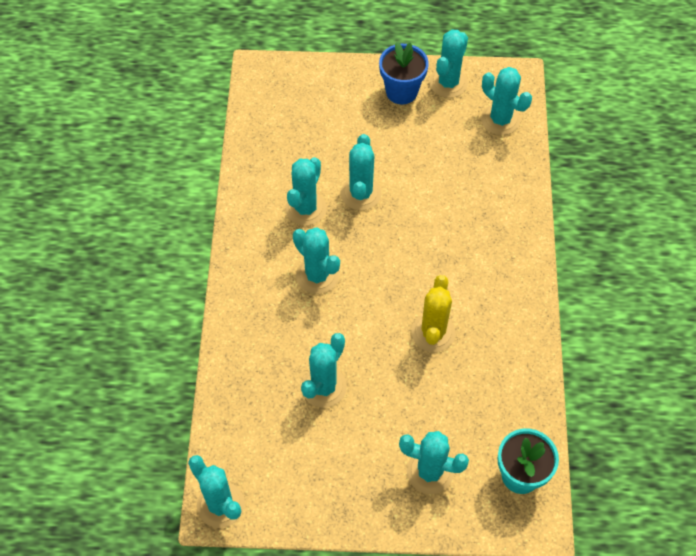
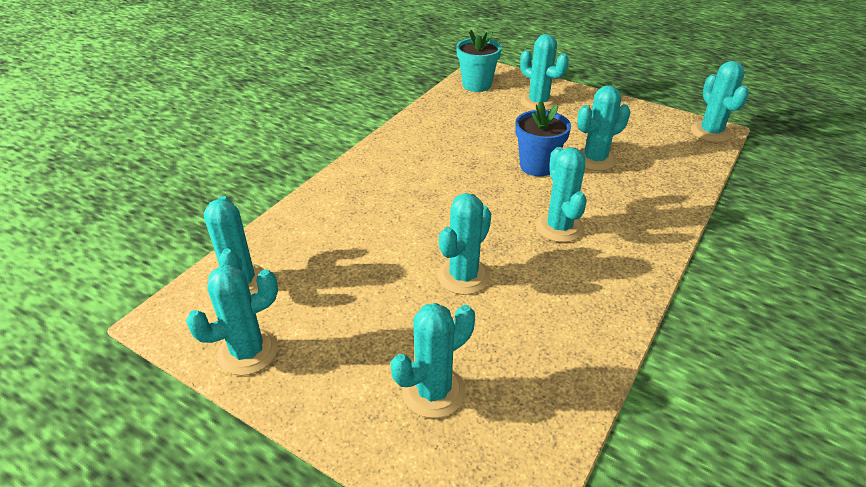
camera: 150 degrees left, 20 degrees down
(305, 208) = (538, 287): turquoise cactus -> turquoise cactus (433, 391)
(401, 91) = (316, 369): blue flower pot -> blue flower pot (537, 166)
(433, 333) = (477, 158): yellow cactus -> none

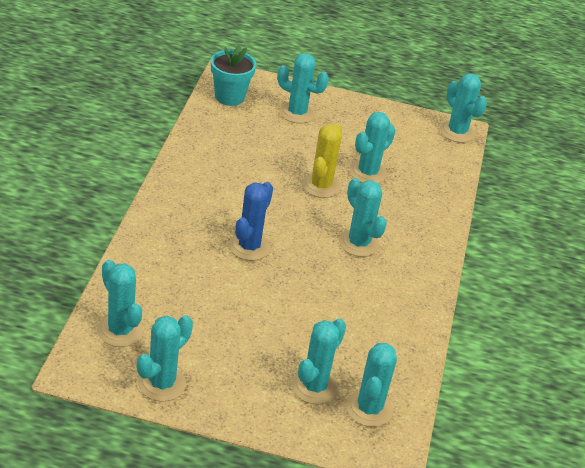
camera: 25 degrees left, 0 degrees up
(430, 215) = (249, 247): none -> blue cactus
(463, 276) = (299, 297): turquoise cactus -> turquoise cactus (369, 409)
(537, 166) = (321, 186): blue flower pot -> yellow cactus

